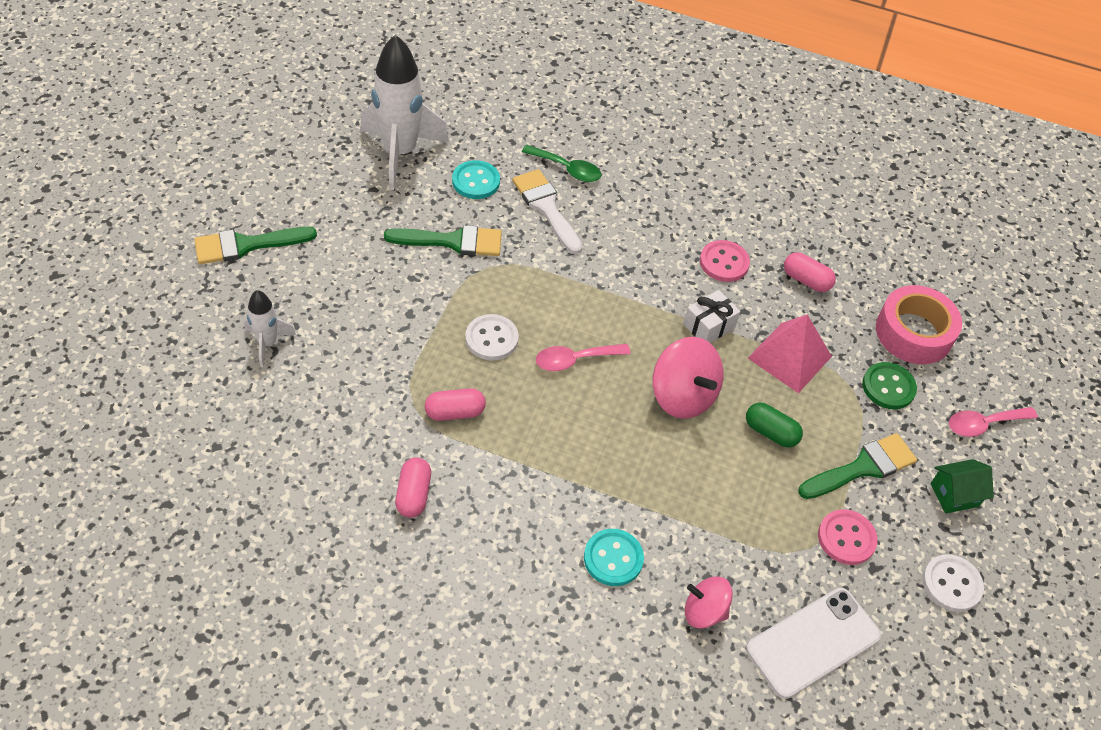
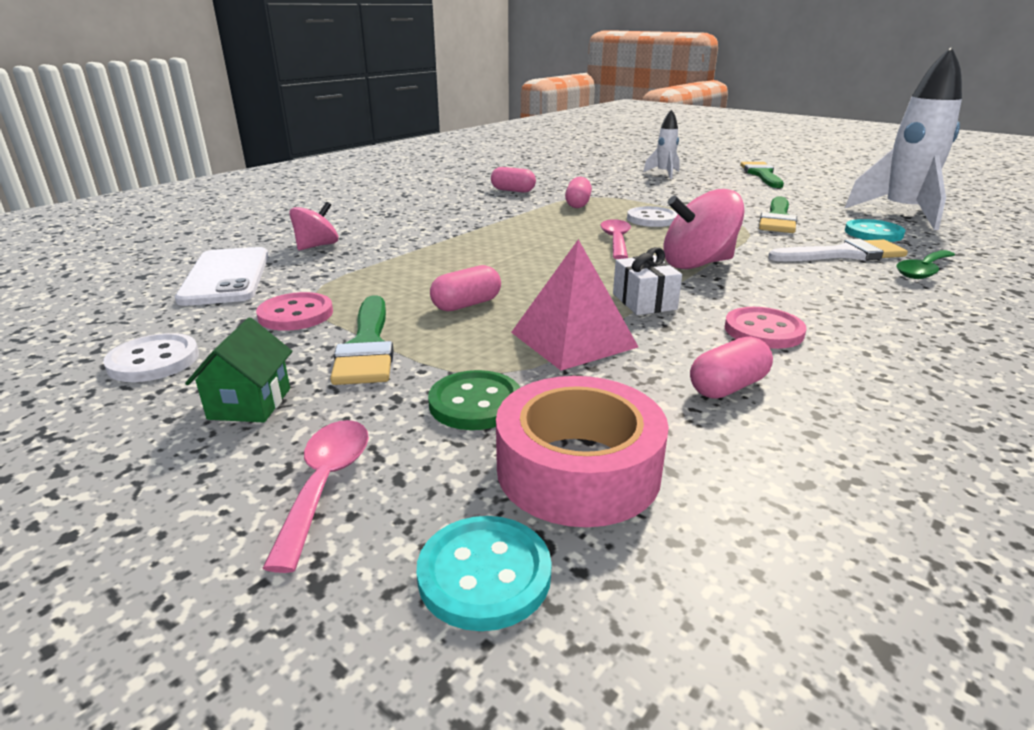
camera: 115 degrees right, 25 degrees down
(613, 558) = (401, 228): turquoise button -> turquoise button (484, 574)
(682, 396) = (547, 273): pink spinning top -> pink spinning top (697, 264)
(770, 432) = (466, 305): green capsule -> pink capsule

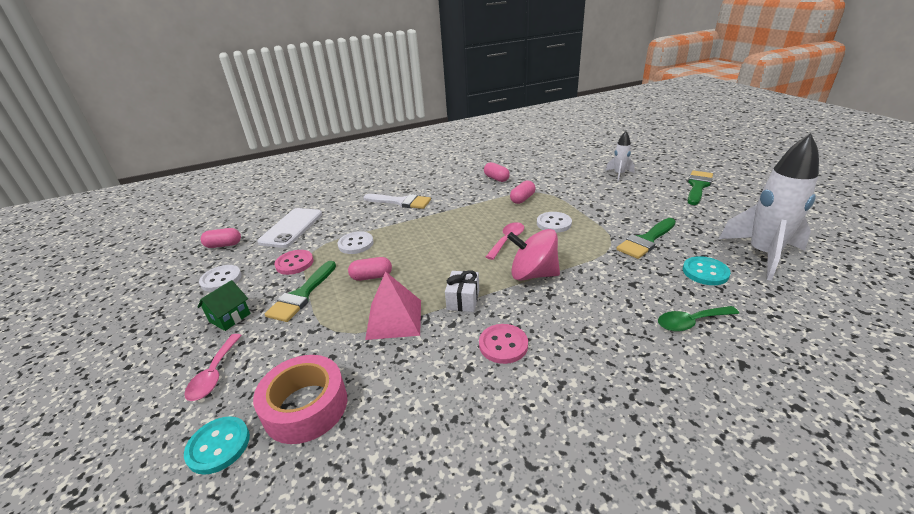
camera: 30 degrees right, 5 degrees up
(317, 246) = (348, 212): pink spinning top -> none
(326, 484) = (214, 374): pink spoon -> pink spoon turned 150 degrees clockwise
(384, 276) = (356, 244): none -> white button
(475, 403) = (308, 348): green button -> none
(727, 387) = (431, 381): pink capsule -> pink capsule (224, 245)
(843, 254) = (649, 289): white brush -> white brush (401, 202)

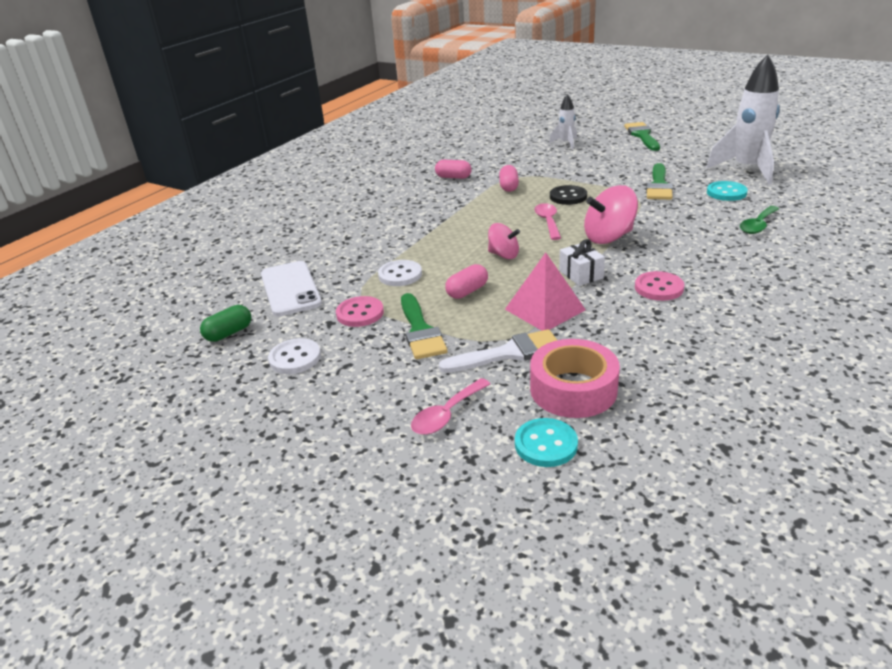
camera: 35 degrees left, 0 degrees up
(214, 374) = (446, 415): pink spoon -> pink spoon turned 75 degrees clockwise
(224, 245) = (229, 333): pink capsule -> green capsule
(230, 318) = (375, 377): green house -> none
(401, 202) = (383, 226): white brush -> white brush (509, 353)
(436, 256) = (503, 255): none -> pink spinning top
(554, 223) = (568, 197): white button -> black button

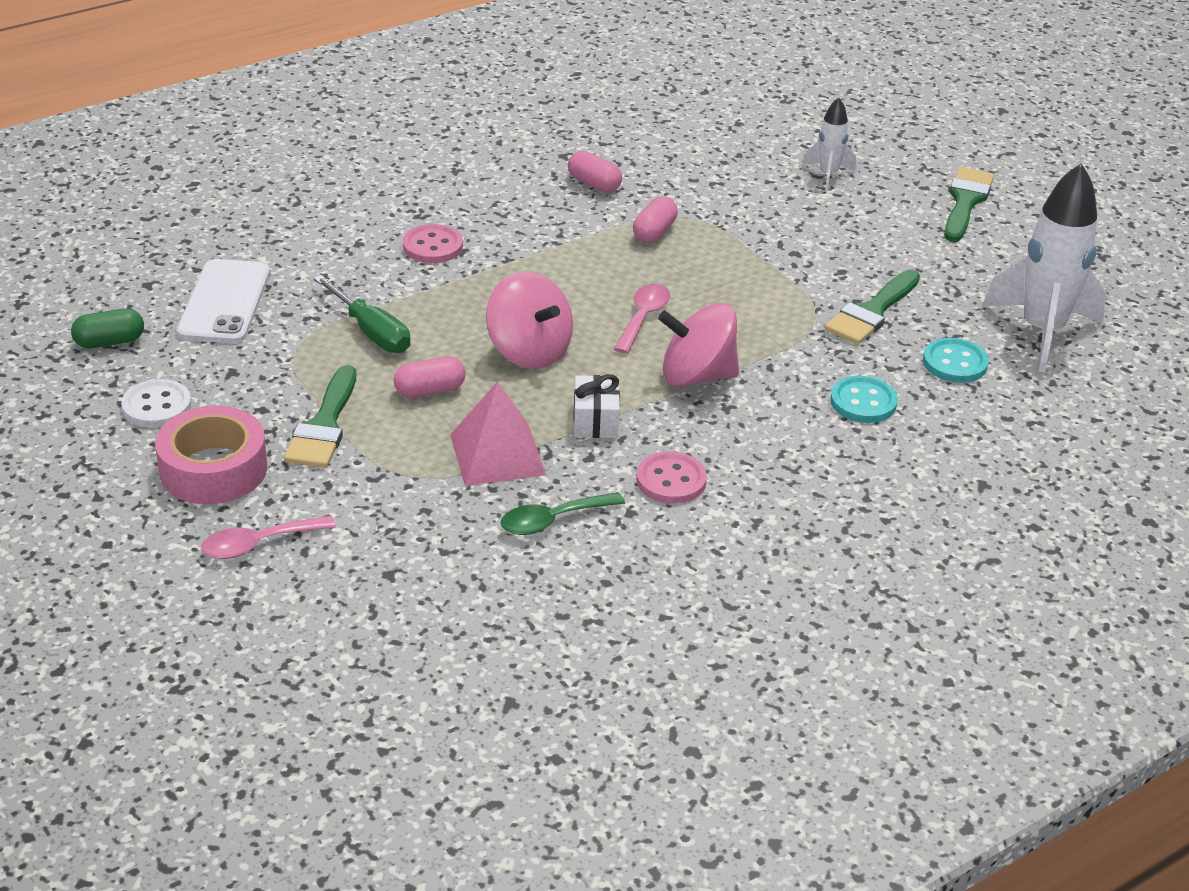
camera: 20 degrees right, 5 degrees up
(360, 313) = (276, 372): pink button -> pink button (432, 246)
(400, 275) = (371, 332): white button -> green screwdriver
(503, 255) = (529, 351): pink spinning top -> pink spinning top, size x1.60
(509, 353) = (396, 497): white brush -> none
(546, 444) = (328, 620): turquoise button -> turquoise button (863, 402)
(568, 197) = (718, 283): black button -> none
(573, 389) = (421, 571): pink tape -> pink tape (213, 469)
(757, 225) = (925, 436): green spoon -> green spoon (552, 520)

